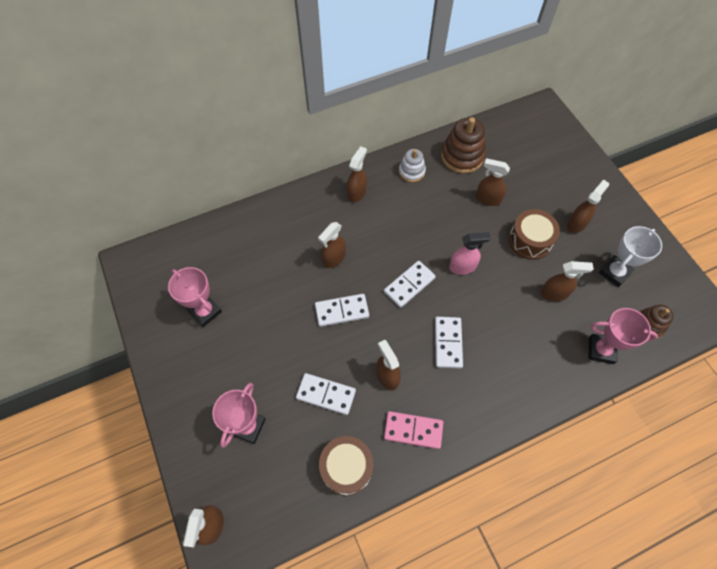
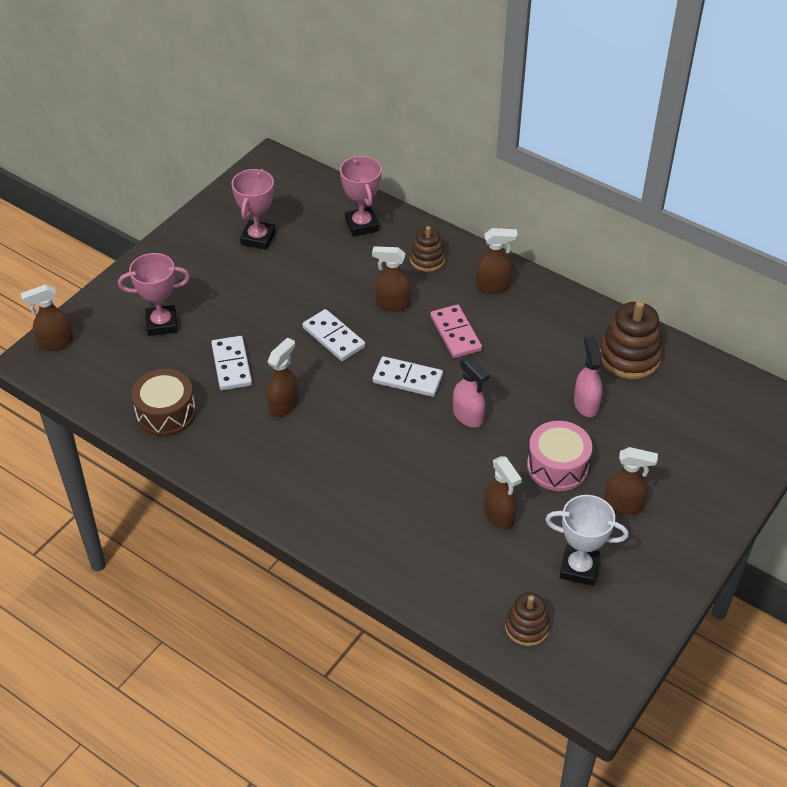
camera: 60 degrees right, 15 degrees down
(306, 216) = (427, 259): none -> brown stacking toy
(411, 171) = (564, 320): white stacking toy -> none
(413, 430) = (238, 449): pink domino -> pink domino (456, 333)
(448, 343) = (359, 440): white domino -> none
(487, 199) = (586, 404): brown spray bottle -> pink spray bottle
(530, 240) = (557, 466): brown drum -> pink drum
(601, 350) = (454, 587): pink trophy -> pink trophy (362, 225)

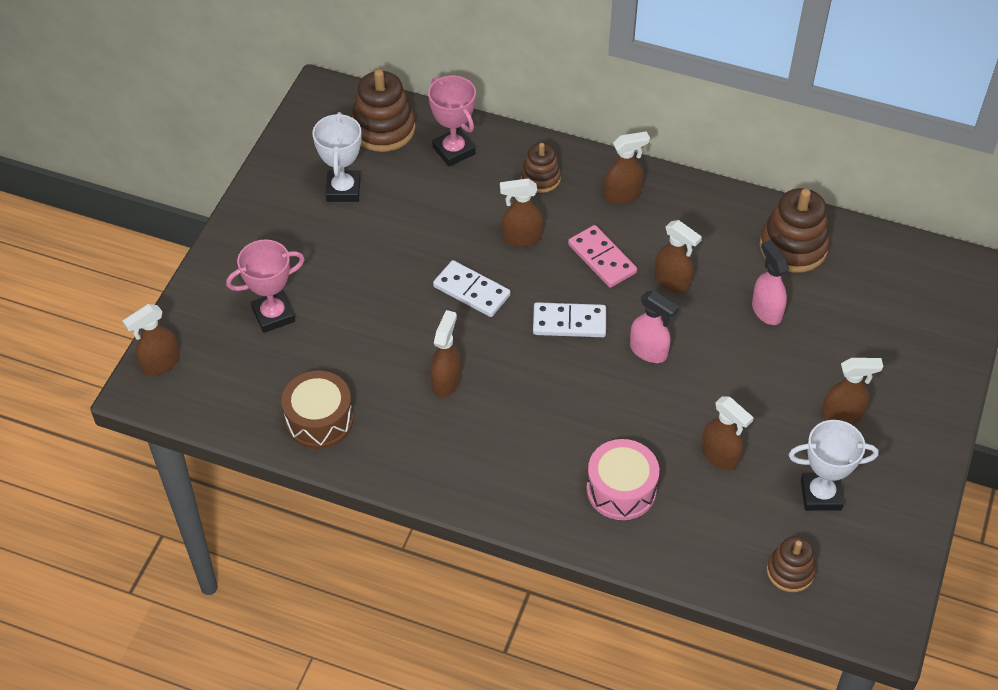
camera: 15 degrees left, 5 degrees up
(231, 365) = (371, 348): white domino -> none
(258, 238) = (343, 189): pink trophy -> white trophy
(309, 197) = (383, 128): none -> brown stacking toy
(510, 364) = (672, 282): none -> brown spray bottle
(557, 466) = (761, 387): pink drum -> pink drum (621, 489)

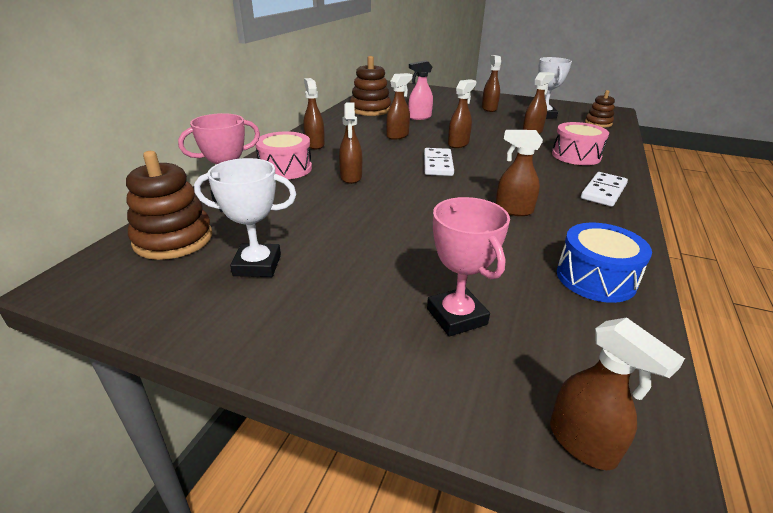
camera: 90 degrees left, 20 degrees down
(319, 420) = (595, 278): brown drum -> blue drum
(471, 291) = (409, 198): white domino -> white domino (603, 192)
(540, 178) = (285, 168): brown stacking toy -> pink drum
(602, 258) = (375, 152): pink domino -> none
(649, 351) = (458, 144): pink spray bottle -> brown spray bottle

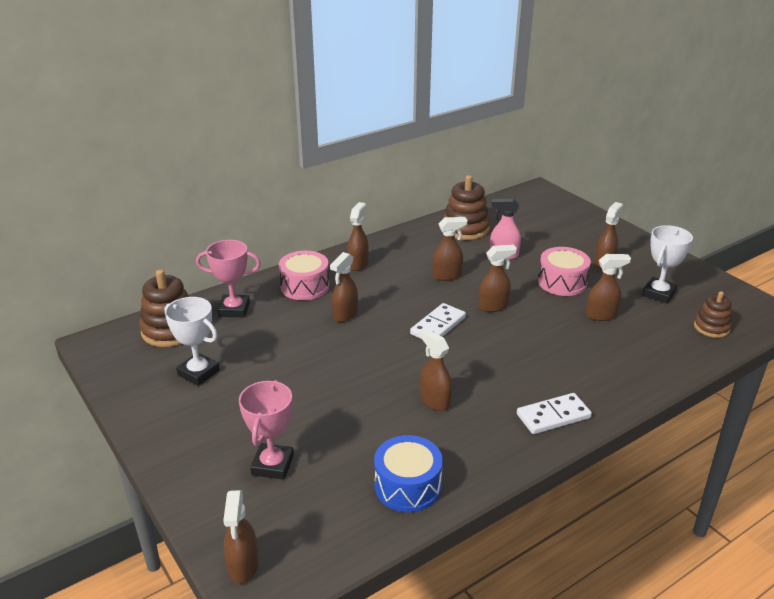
camera: 35 degrees right, 0 degrees up
(576, 156) = (599, 364): pink drum -> pink drum (562, 282)

